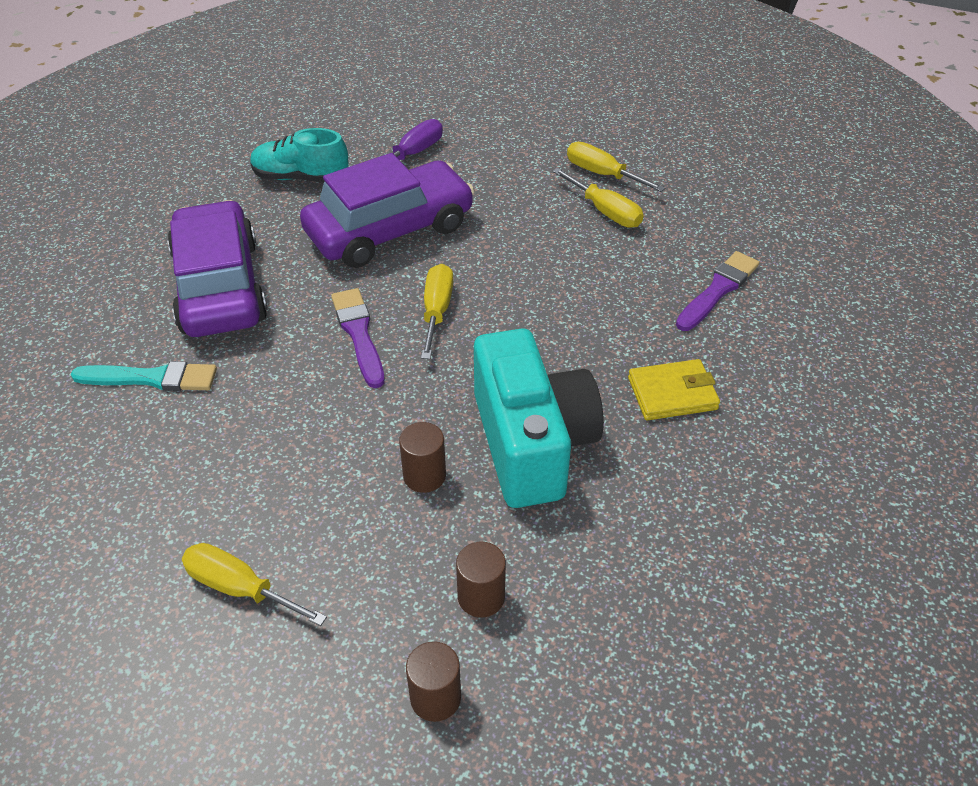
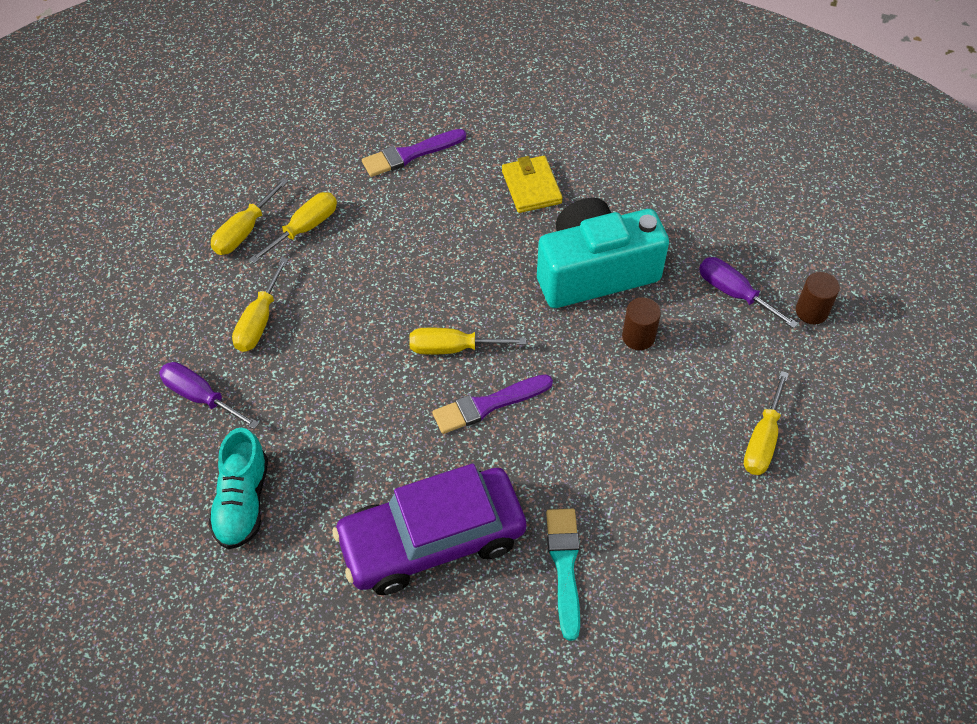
camera: 95 degrees left, 10 degrees up
(390, 230) = (335, 401): purple car -> none
(481, 597) = (734, 293): brown cylinder -> purple screwdriver
(491, 184) = (259, 321): none -> yellow screwdriver
(718, 290) = (410, 154): purple brush -> purple brush turned 60 degrees counterclockwise

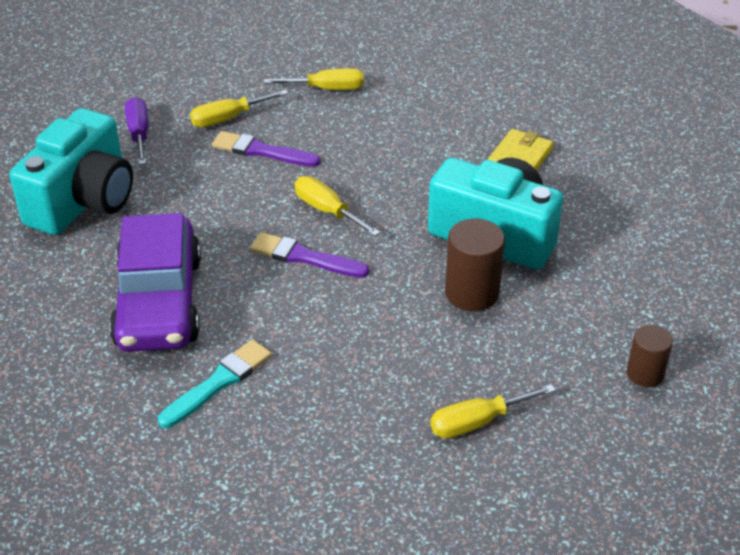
camera: 45 degrees right, 15 degrees down
(242, 501) = (84, 201): turquoise shoe -> turquoise camera
(244, 231) = (287, 68): yellow screwdriver -> none
(410, 154) = (457, 90): purple brush -> purple brush (261, 151)
(432, 539) = (159, 302): purple car -> purple car turned 120 degrees counterclockwise
(638, 337) = (472, 293): brown cylinder -> brown cylinder, size x1.56
(734, 293) = (592, 318): purple screwdriver -> none

